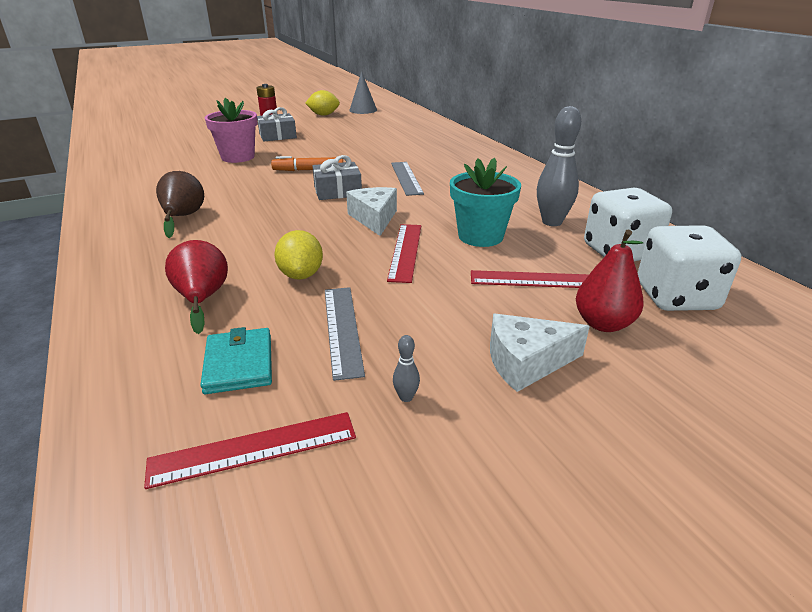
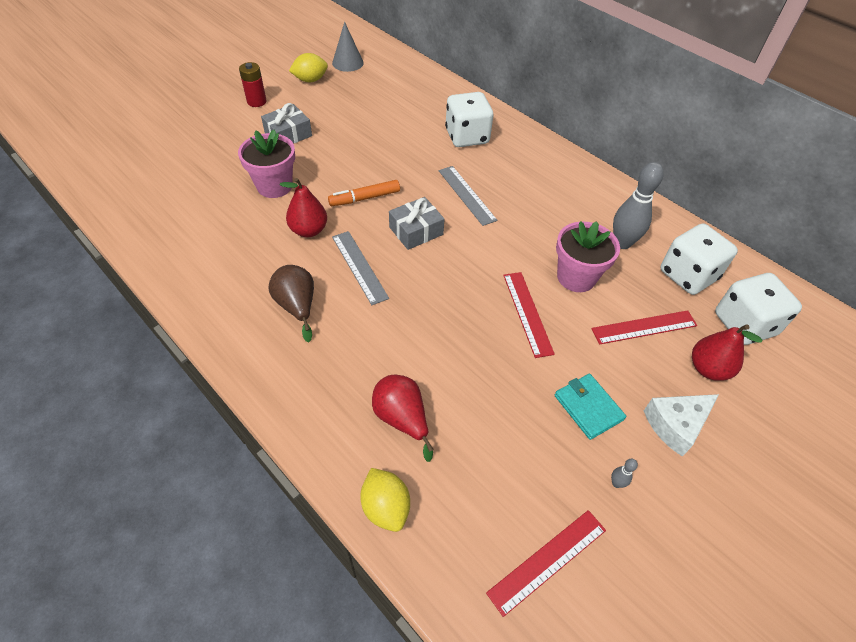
camera: 20 degrees left, 20 degrees up
(239, 364) = (483, 484): turquoise wallet -> turquoise wallet (588, 407)
(241, 180) = (309, 230): none -> red pear
(301, 275) = (462, 366): yellow lemon -> yellow lemon (386, 507)
(342, 329) = (534, 425): grey ruler -> grey ruler (359, 267)
(374, 218) = (475, 269): white cheese -> none
(435, 150) = (467, 137): none -> white dice
(480, 236) = (576, 277): turquoise flower pot -> pink flower pot

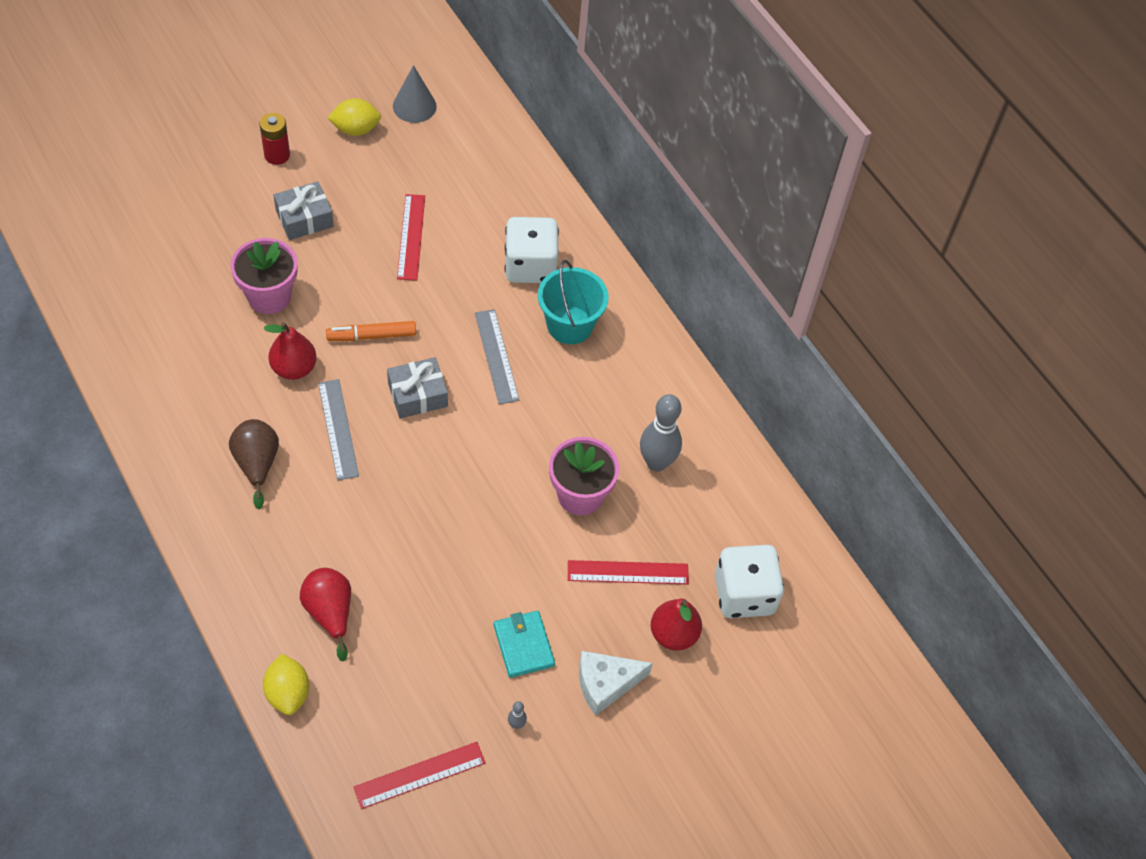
camera: 10 degrees right, 5 degrees up
(512, 166) = (569, 325): none -> turquoise bucket
(527, 313) = (505, 527): red ruler -> red ruler (411, 237)
(688, 275) = (713, 521): white dice -> none

